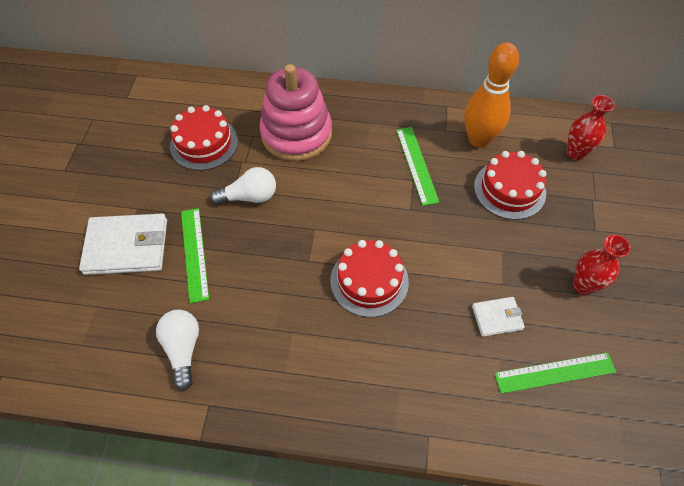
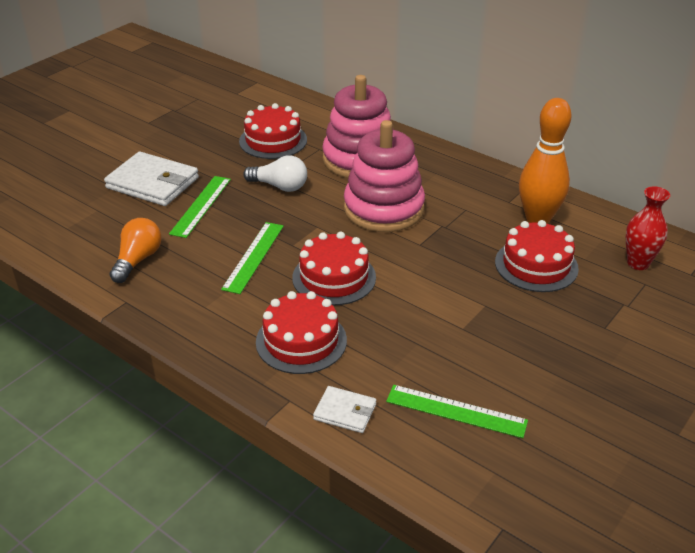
camera: 30 degrees right, 20 degrees down
(183, 349) = (138, 260): white light bulb -> orange light bulb
(355, 183) = (383, 209): none -> pink stacking toy
(392, 366) = (301, 341): none -> red cake
(416, 165) = (455, 216): green ruler -> green ruler (253, 256)
(497, 317) = (434, 349): white wallet -> white wallet (345, 412)
(583, 286) = (549, 362): red vase -> none

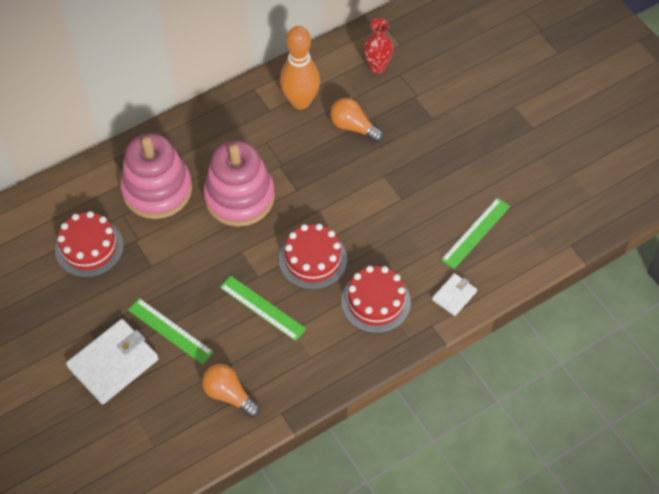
camera: 70 degrees left, 20 degrees up
(279, 186) = (169, 263): white light bulb -> none
(536, 265) = (353, 127): red cake -> orange light bulb

